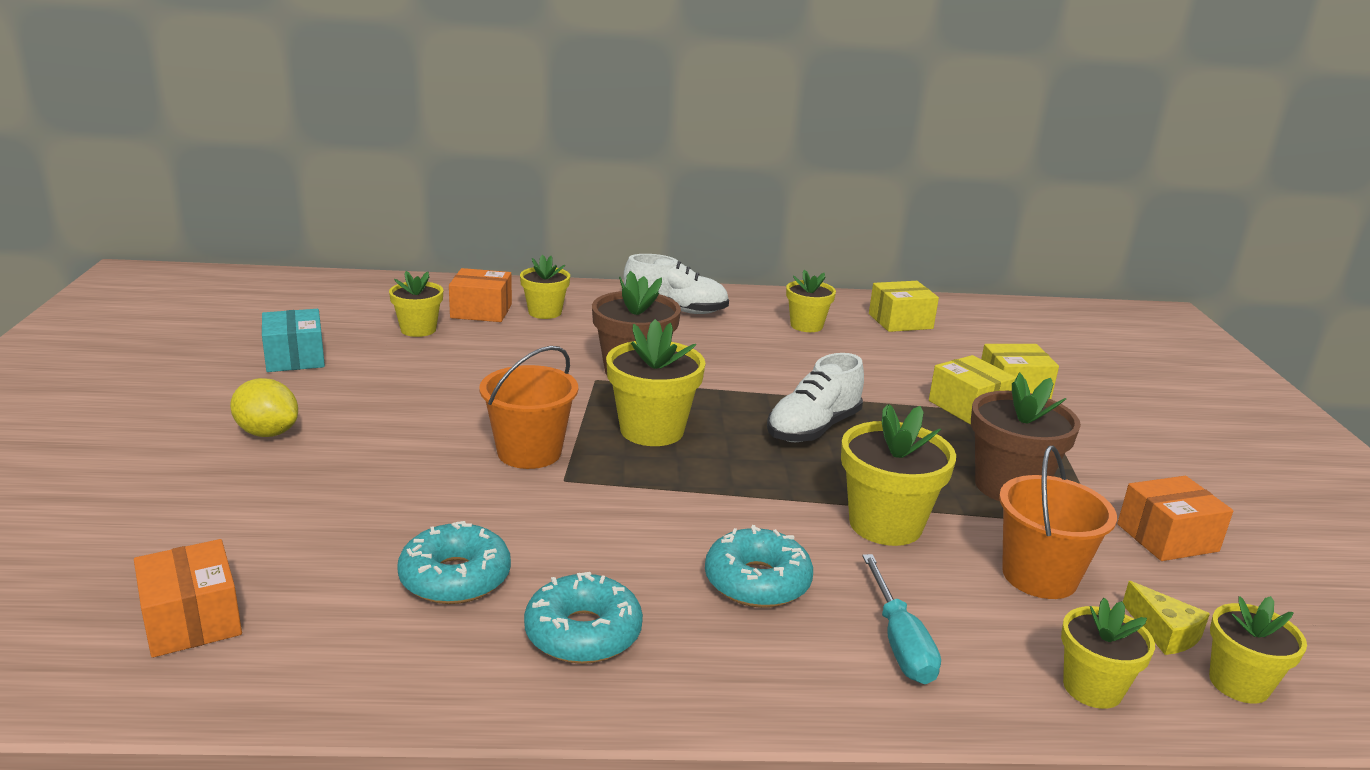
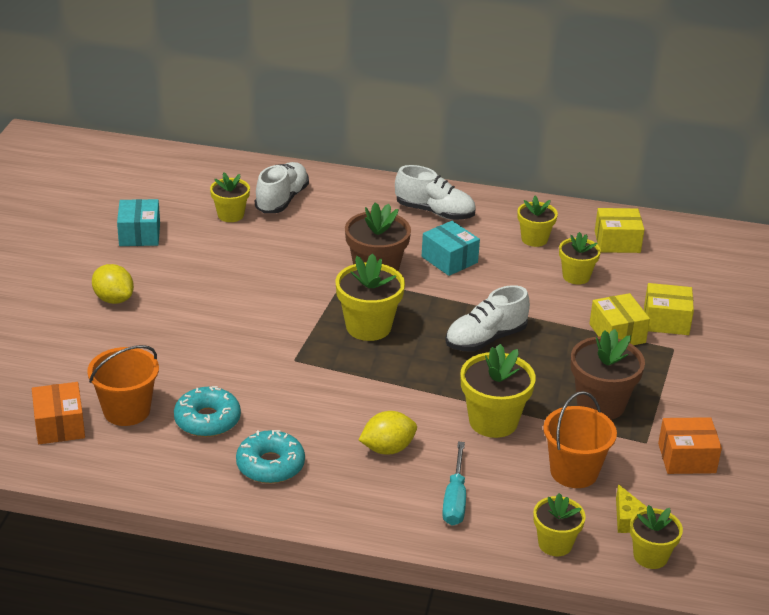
camera: 15 degrees right, 10 degrees up
(481, 311) = (282, 200): orange box -> white shoe
(529, 452) = (278, 335): orange bucket -> orange bucket (126, 411)
(545, 312) = (330, 205): yellow flower pot -> yellow flower pot (576, 276)
(718, 352) = (449, 259): none -> turquoise box
(757, 582) = (387, 449): turquoise donut -> yellow lemon

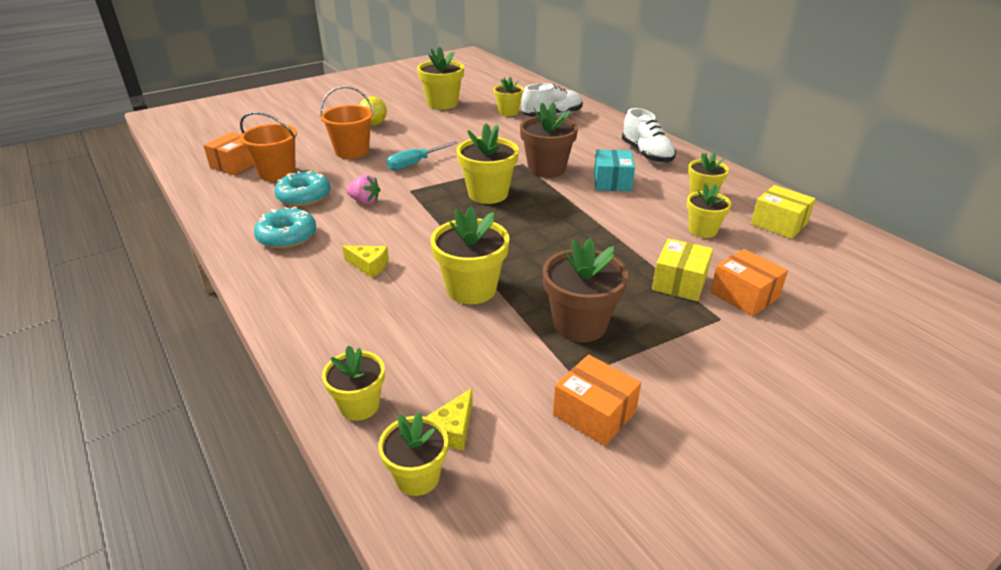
camera: 45 degrees right, 0 degrees up
(139, 234) = (442, 104): turquoise box -> yellow flower pot
(274, 393) = (365, 201): none -> pink strawberry
(387, 449) = (369, 266): yellow lemon -> yellow cheese
(455, 499) = (351, 323): turquoise screwdriver -> turquoise screwdriver (415, 163)
(485, 339) = (558, 236): white shoe -> none
(574, 471) = (472, 360): orange bucket -> orange bucket (352, 151)
(666, 321) = (744, 295): yellow box -> orange box

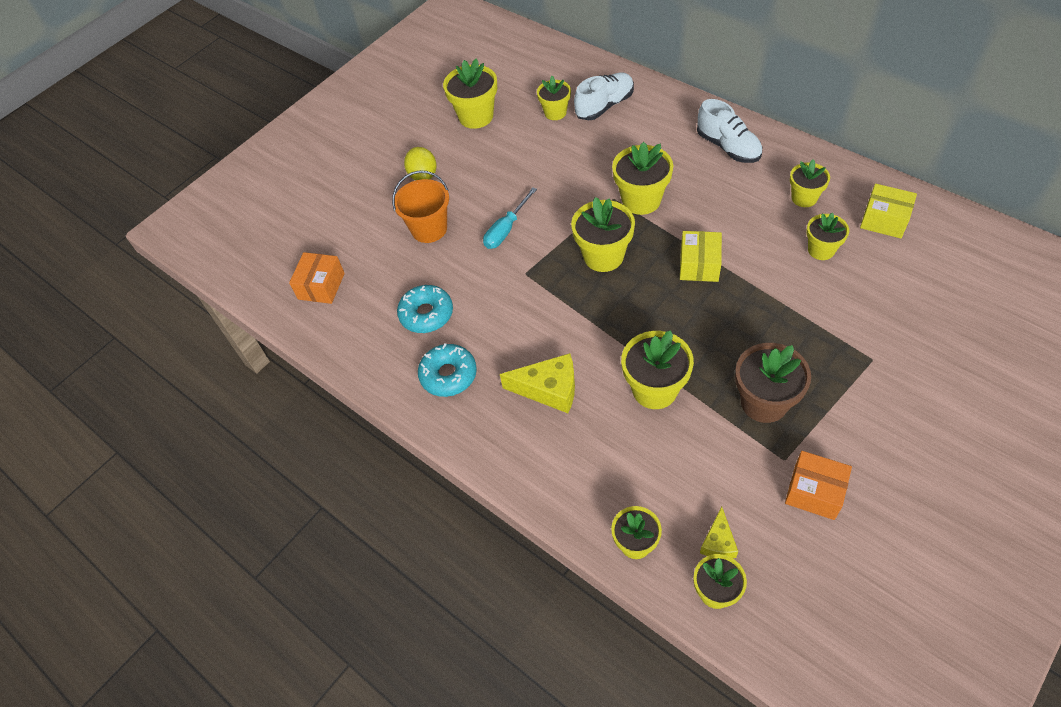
camera: 10 degrees left, 20 degrees up
(277, 173) = (374, 286): orange bucket -> none
(365, 201) = (491, 303): pink strawberry -> none
(369, 266) = (549, 389): yellow cheese -> yellow cheese, size x1.71
(546, 169) = (641, 200): brown flower pot -> yellow flower pot
(612, 182) = (713, 202): turquoise box -> none
(679, 282) = (825, 326): yellow box -> yellow box (699, 265)
(744, 295) = (883, 325): orange box -> none

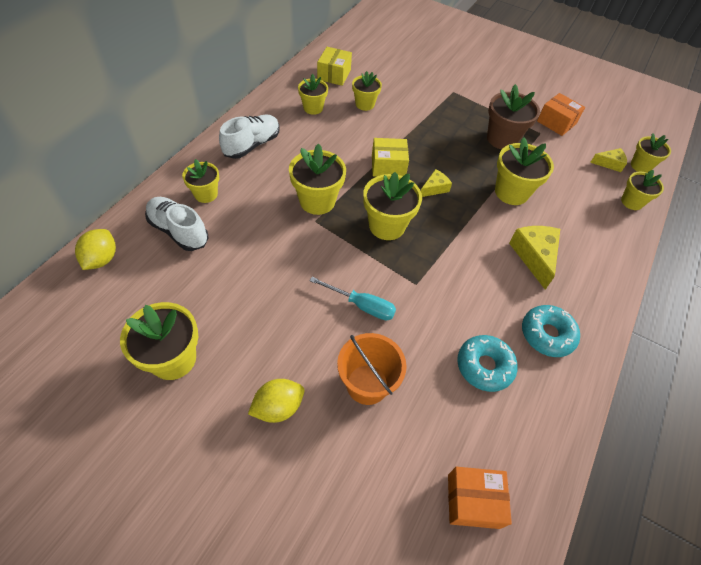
camera: 110 degrees left, 0 degrees up
(555, 112) = (181, 274): yellow flower pot -> yellow flower pot (206, 194)
(576, 66) = (102, 259): none -> yellow lemon
(661, 306) = (434, 188): none -> yellow cheese
(814, 492) = (556, 122): orange box -> orange box turned 60 degrees counterclockwise

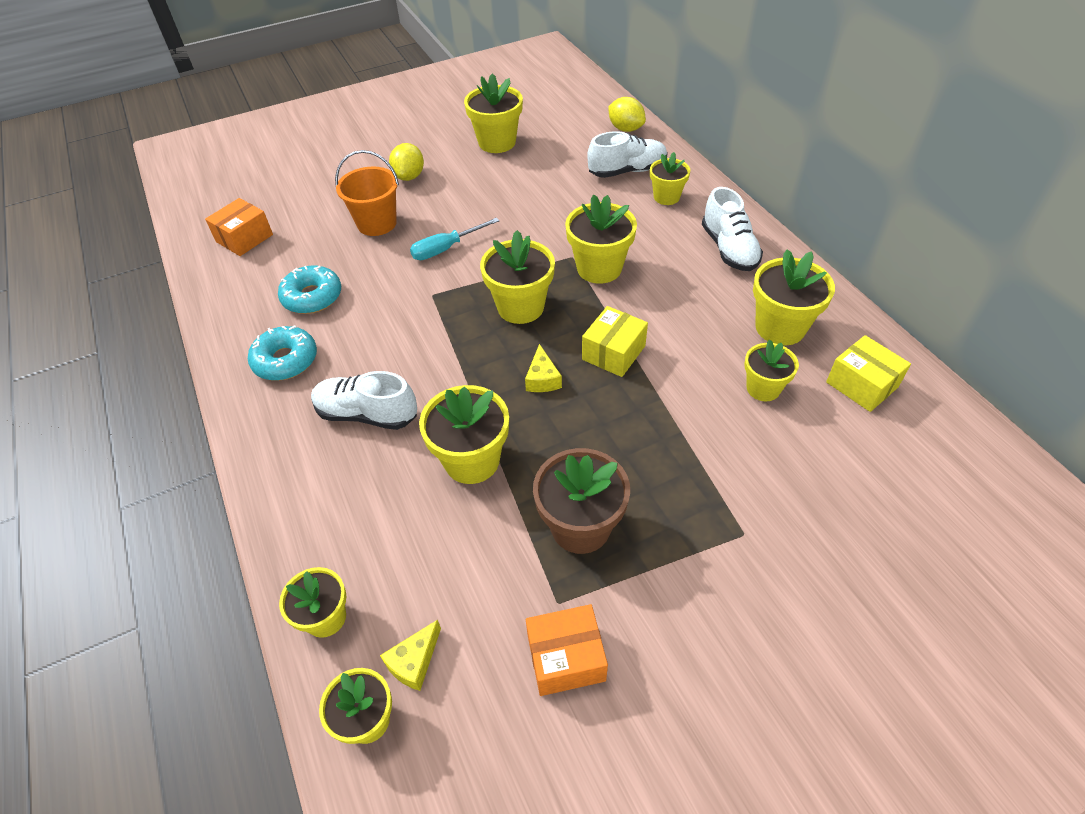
camera: 130 degrees right, 5 degrees down
(313, 108) = (780, 327): yellow flower pot -> yellow flower pot, size x1.58
(534, 256) = (367, 414): yellow cheese -> white shoe

